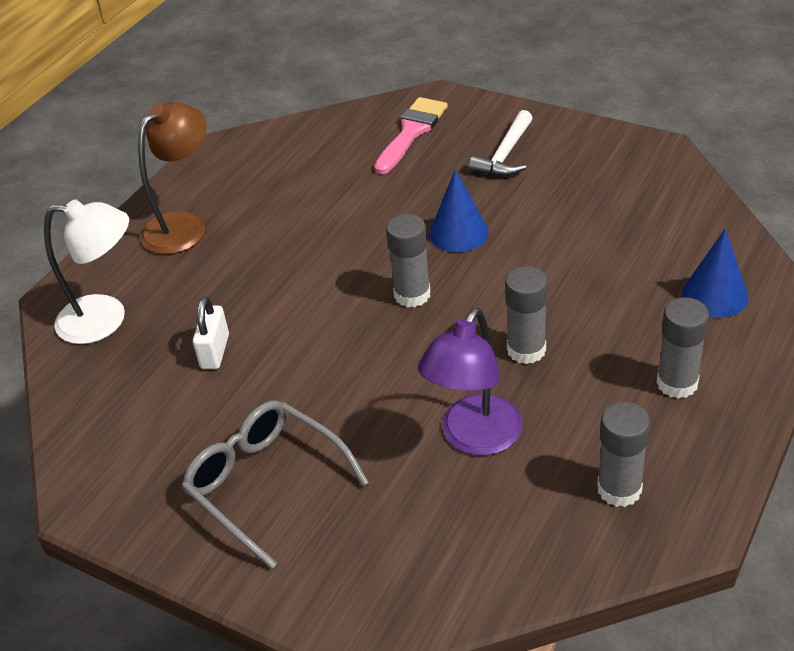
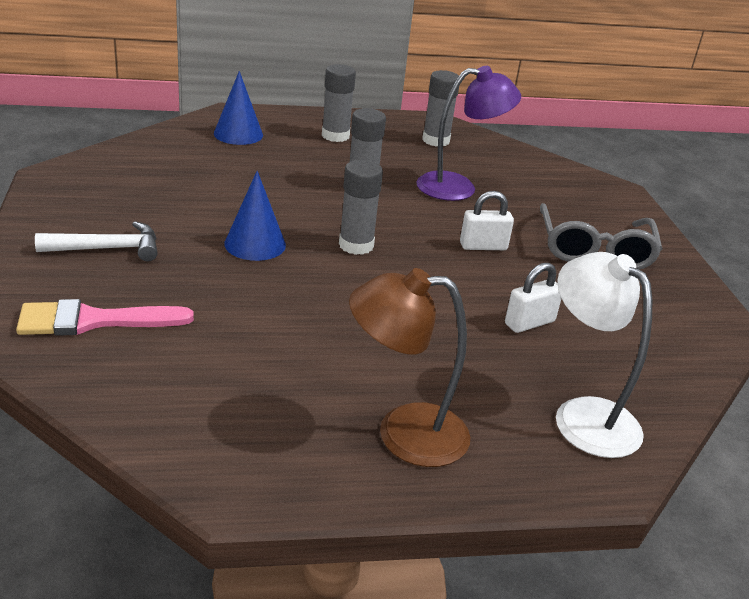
camera: 135 degrees left, 10 degrees down
(343, 388) = (483, 246): none -> white padlock

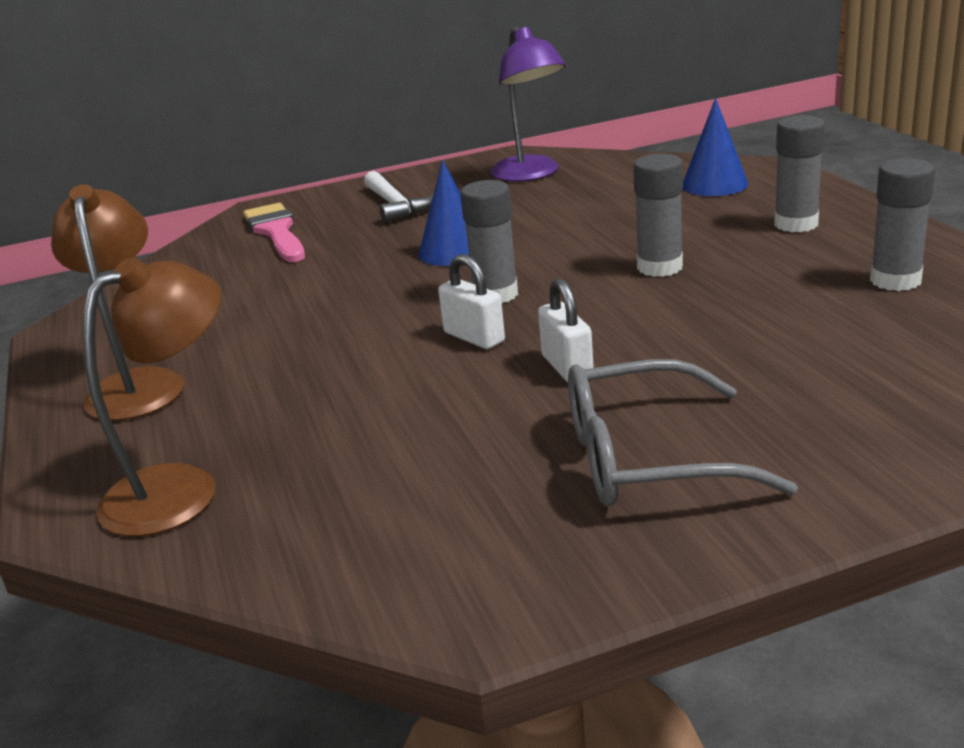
camera: 85 degrees right, 5 degrees down
(458, 187) = (742, 323): purple lamp -> purple lamp (531, 174)
(529, 323) = (379, 427): white padlock -> white padlock (474, 337)
(584, 415) = (181, 488): white lamp -> brown lamp

